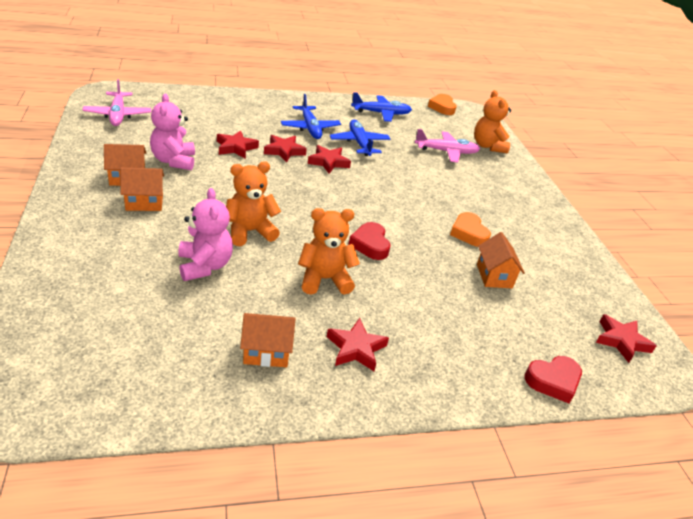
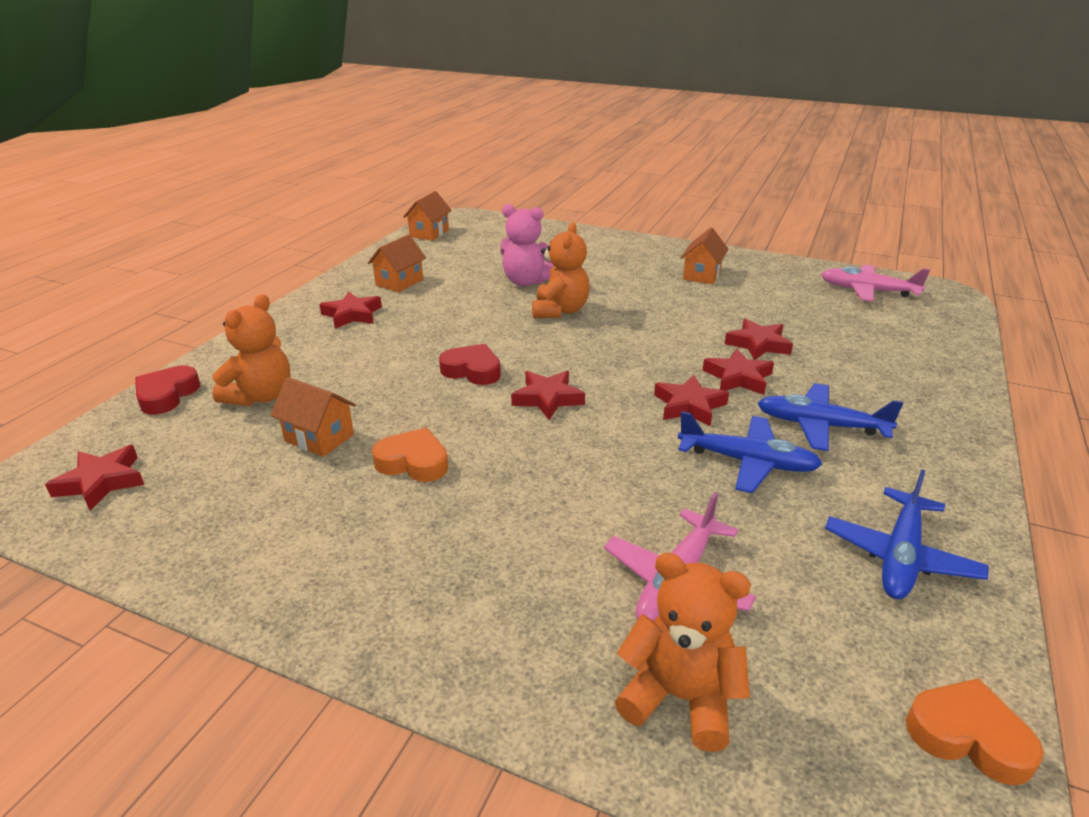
camera: 130 degrees right, 5 degrees down
(144, 203) = (649, 275): orange house -> orange house (429, 233)
(174, 161) = (732, 301): pink teddy bear -> none
(324, 279) = (448, 327): orange teddy bear -> orange teddy bear (261, 396)
(369, 207) = (548, 398): none -> red star

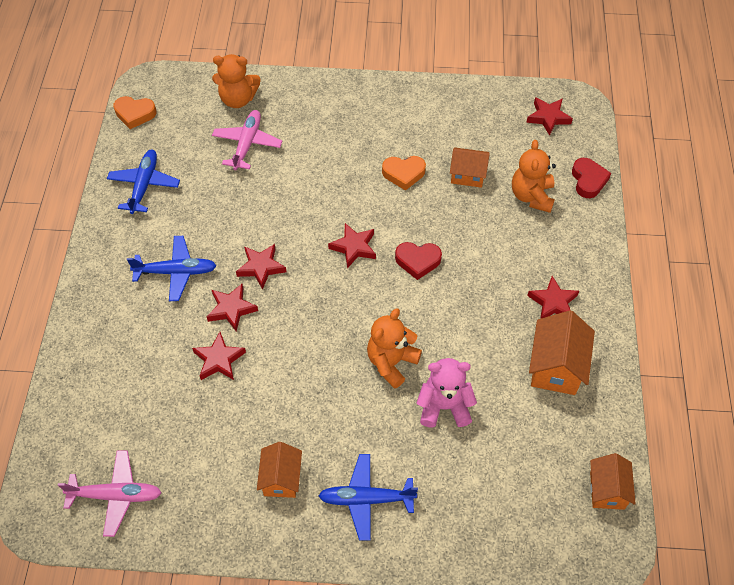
camera: 160 degrees right, 25 degrees up
(399, 282) = (556, 367): orange house -> orange house, size x1.50
(560, 311) = (391, 362): orange teddy bear -> orange teddy bear turned 45 degrees clockwise
(747, 462) = (220, 227): blue plane -> blue plane (366, 499)

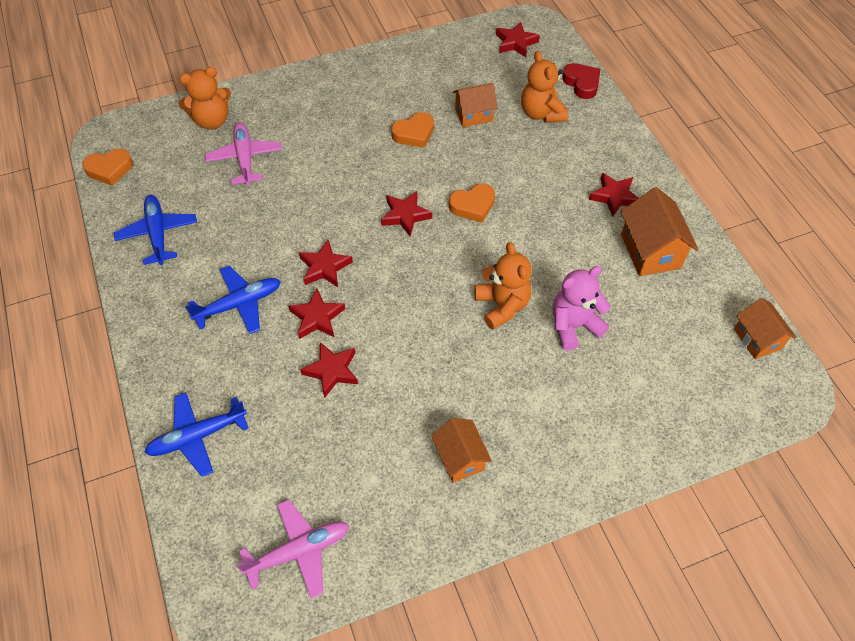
camera: 25 degrees left, 0 degrees up
(366, 499) = (553, 441): blue plane -> blue plane (198, 436)
(391, 362) = (502, 305): orange teddy bear -> orange teddy bear turned 150 degrees clockwise
(418, 261) = (472, 206): red heart -> orange heart

